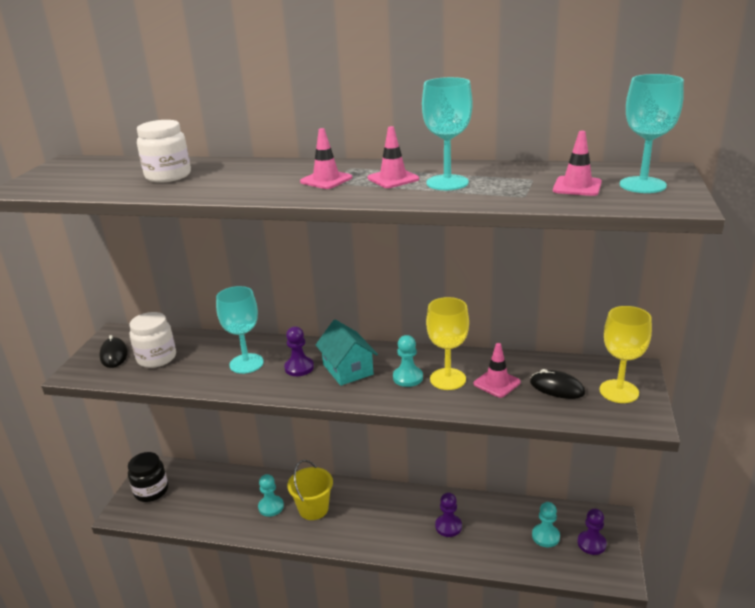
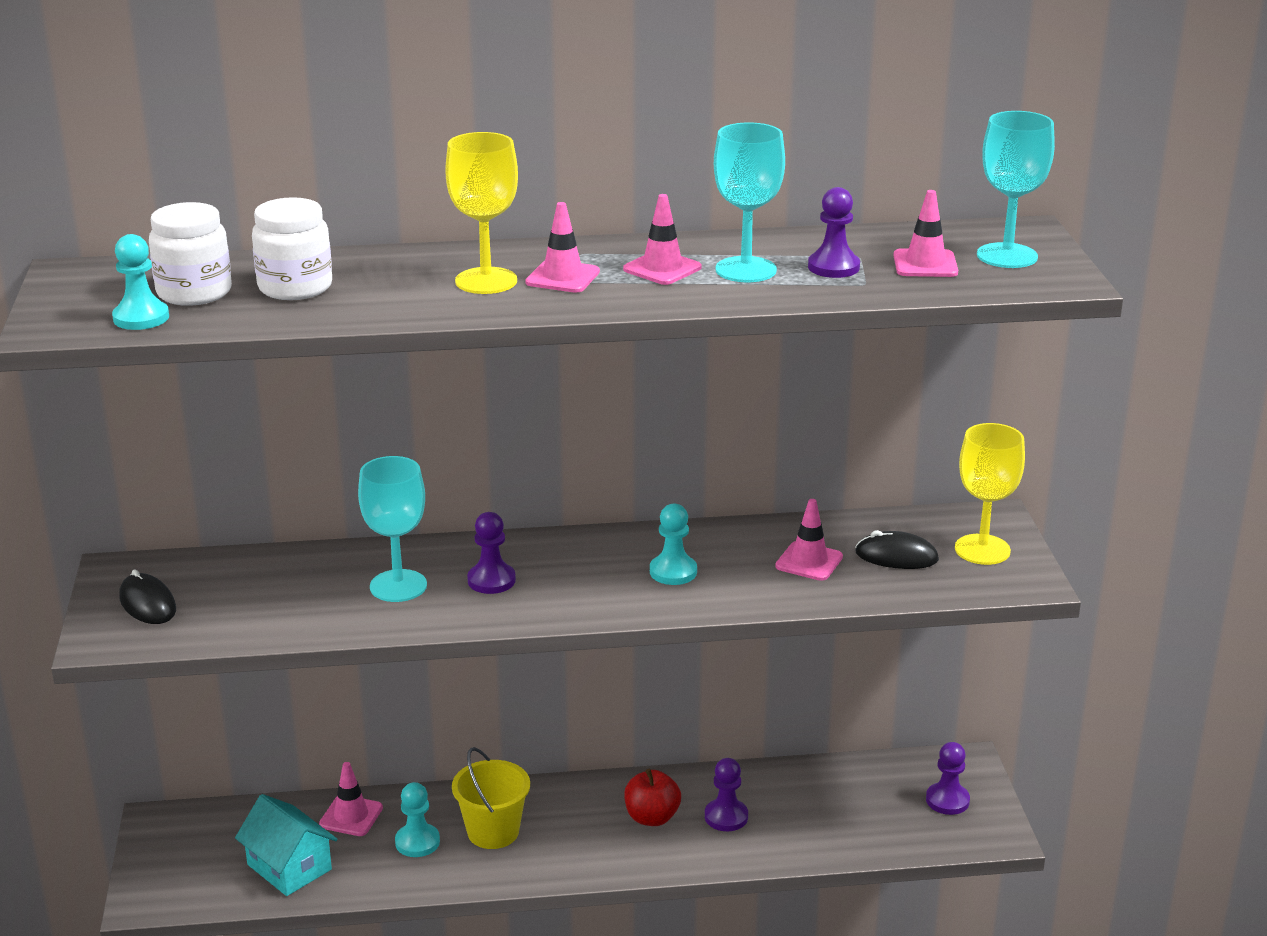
camera: 20 degrees left, 0 degrees up
(151, 491) = (180, 857): black jar -> none
(157, 358) = (232, 598): white jar -> white jar (194, 292)
(245, 484) = (351, 816): none -> pink traffic cone
(348, 369) = (572, 572): turquoise house -> turquoise house (289, 867)
(405, 518) = (652, 817): none -> red apple
(447, 379) = (734, 566): yellow goblet -> yellow goblet (486, 281)
(509, 184) = (833, 267): none -> purple pawn
(545, 536) = (878, 803): turquoise pawn -> turquoise pawn (141, 318)

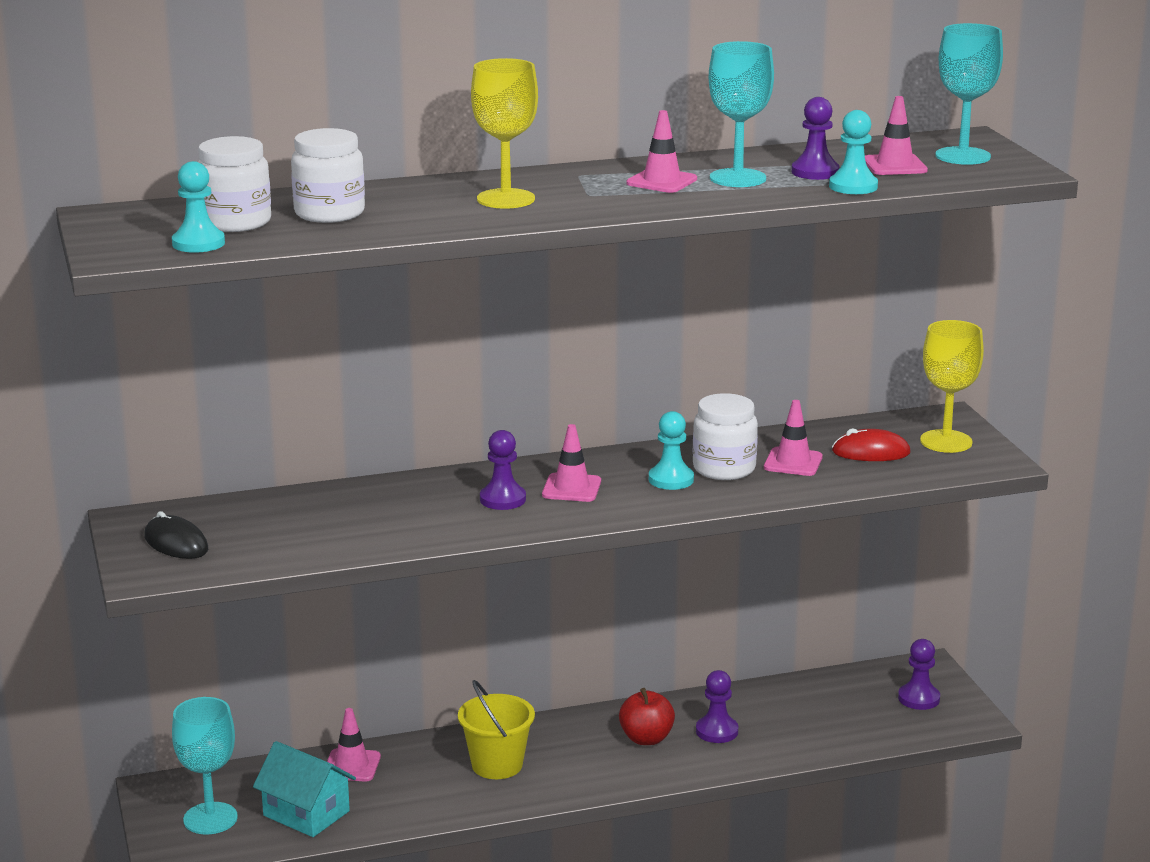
camera: 10 degrees left, 5 degrees down
(398, 586) = (415, 510): turquoise goblet -> turquoise goblet (210, 818)
(417, 842) = (426, 780): turquoise pawn -> turquoise pawn (853, 186)
(562, 277) = (574, 192): pink traffic cone -> pink traffic cone (571, 488)
(733, 563) = (724, 469): none -> white jar
(896, 556) = (871, 452): black mouse -> red mouse

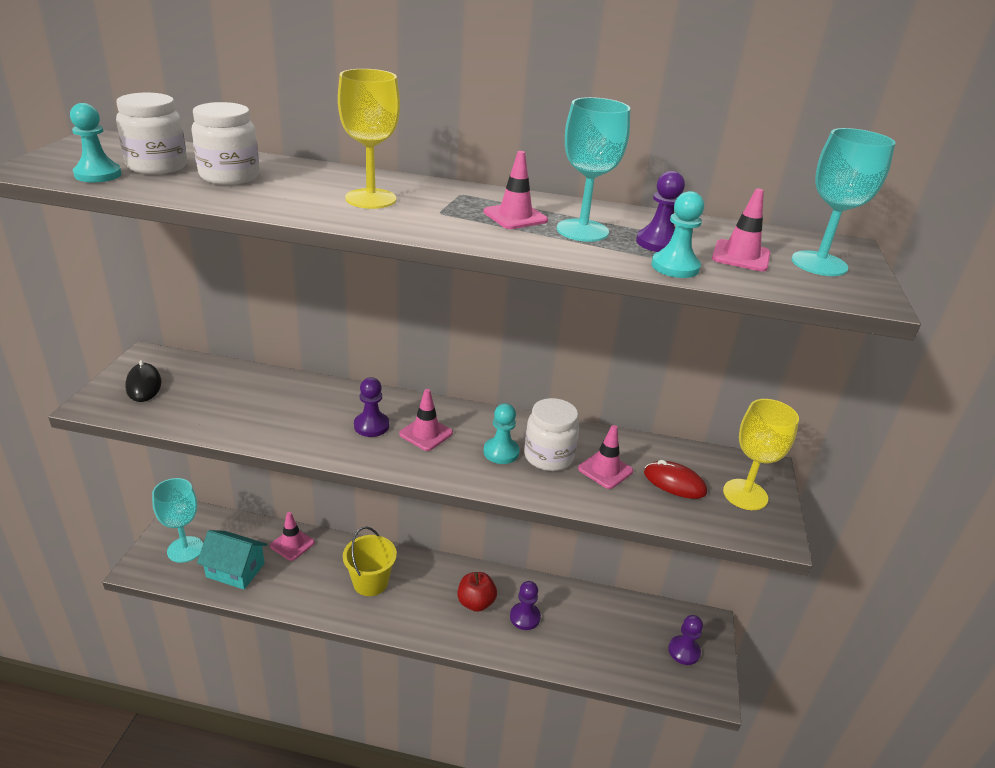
camera: 25 degrees right, 10 degrees up
(306, 813) = (235, 570): turquoise house -> turquoise house turned 45 degrees counterclockwise

